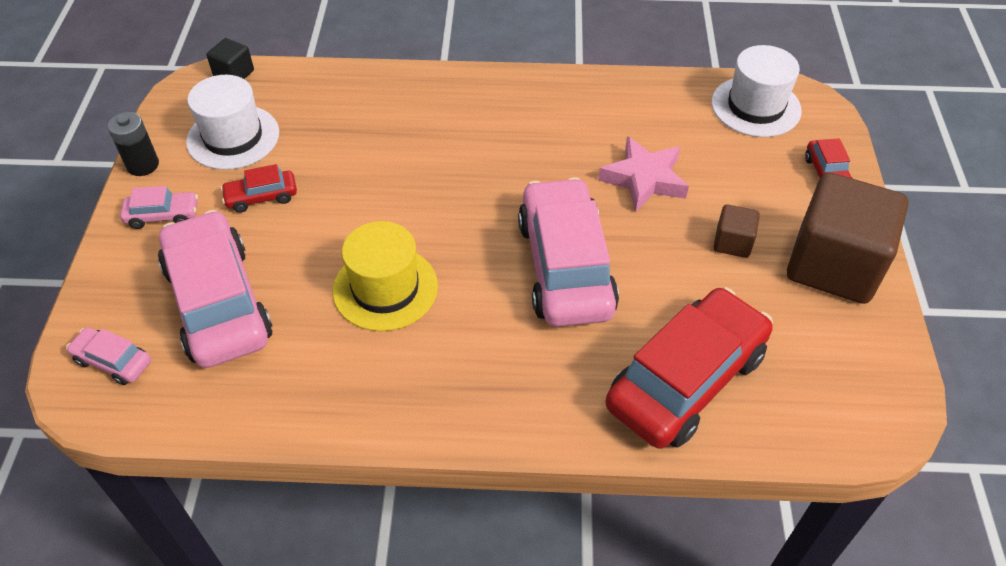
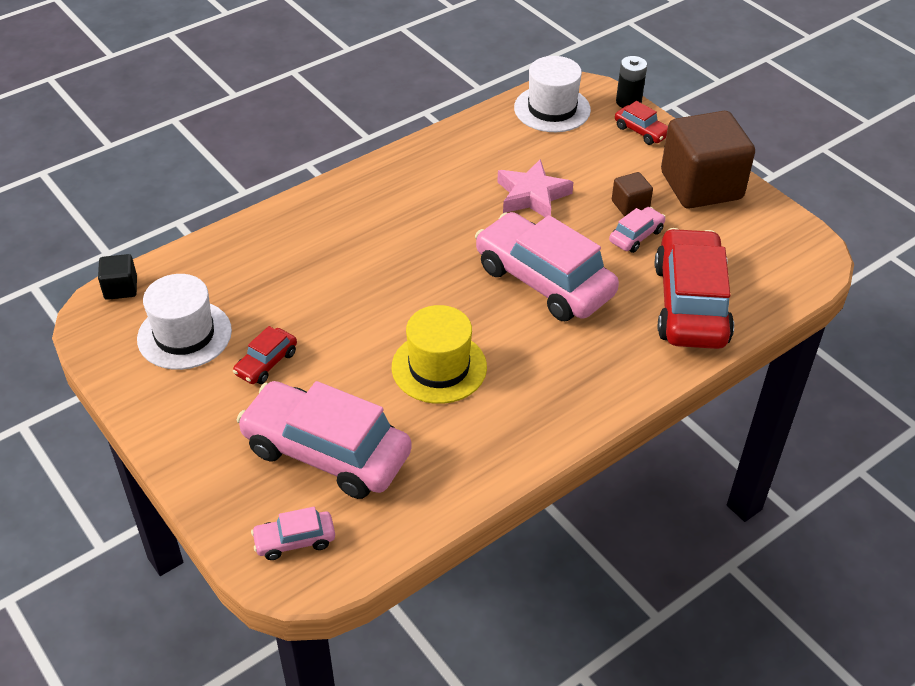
camera: 40 degrees left, 5 degrees down
(143, 165) = (130, 398): black battery -> black battery (628, 102)
(163, 215) = (199, 423): pink car -> pink car (636, 236)

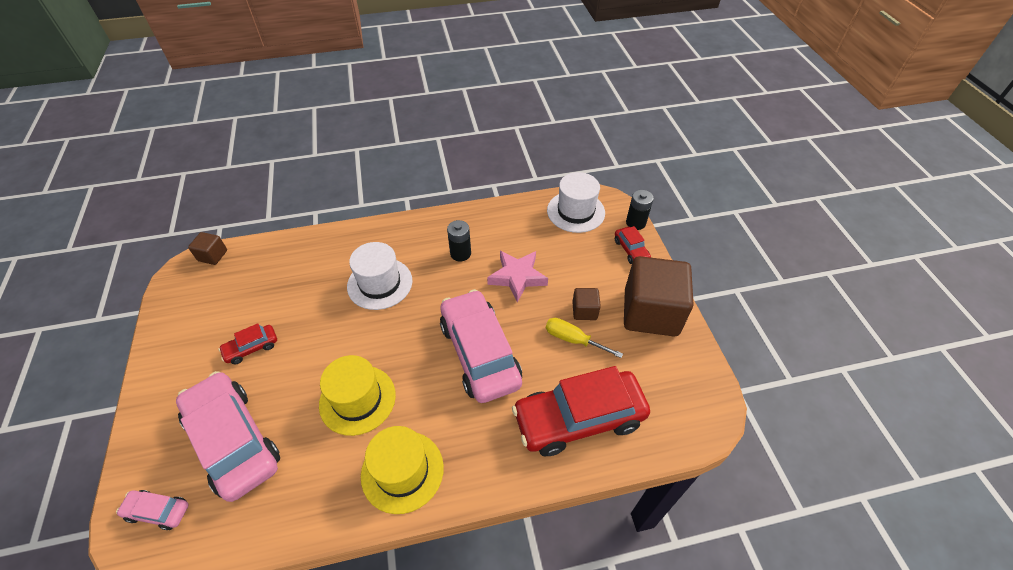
camera: 25 degrees right, 5 degrees up
(121, 288) = (213, 255): black cube -> brown cube
(184, 335) = (221, 305): white hat -> white hat (380, 283)
(446, 191) = (460, 253): none -> black battery
(540, 410) = (402, 471): none -> yellow hat
(636, 236) = (573, 339): pink car -> yellow screwdriver
(690, 304) = (579, 419): red car -> red car turned 135 degrees counterclockwise

